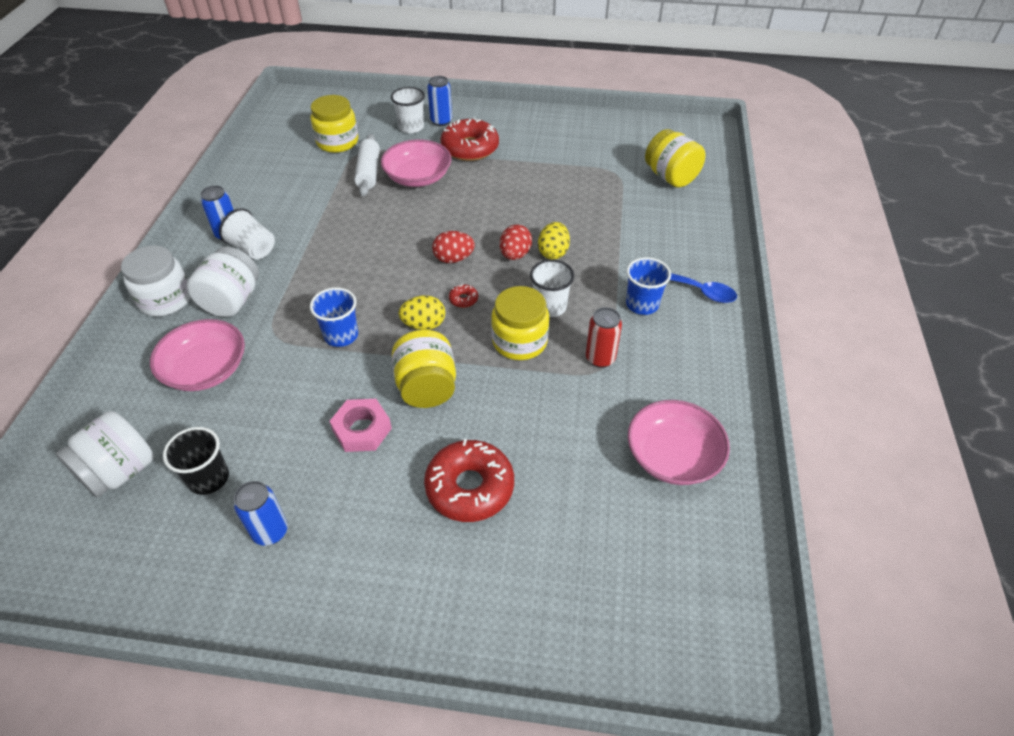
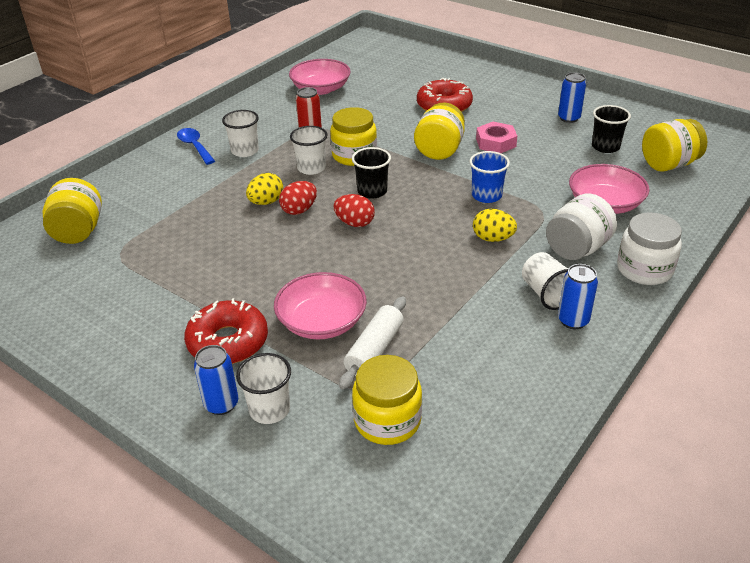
camera: 150 degrees left, 10 degrees down
(120, 471) = (668, 164): white jar -> yellow jar
(424, 325) = (416, 184): yellow egg -> yellow egg (493, 238)
(463, 299) = (372, 191): red donut -> black cup
(642, 304) = (245, 151): blue cup -> white cup

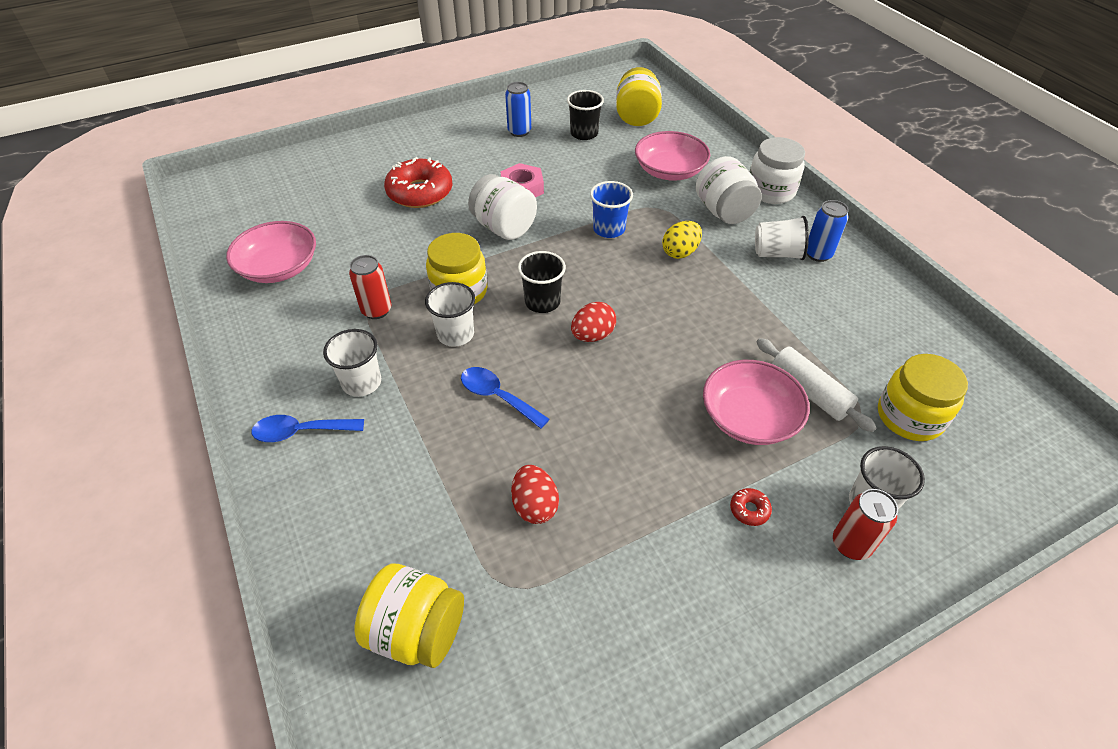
camera: 65 degrees left, 10 degrees up
(221, 404) = (851, 544): blue can -> red can
(228, 342) = (749, 510): red donut -> red donut, size x0.41
(266, 202) = (497, 396): yellow egg -> blue spoon
(299, 210) = (536, 372): red egg -> red egg (535, 505)
(439, 150) = (504, 227): yellow jar -> white jar

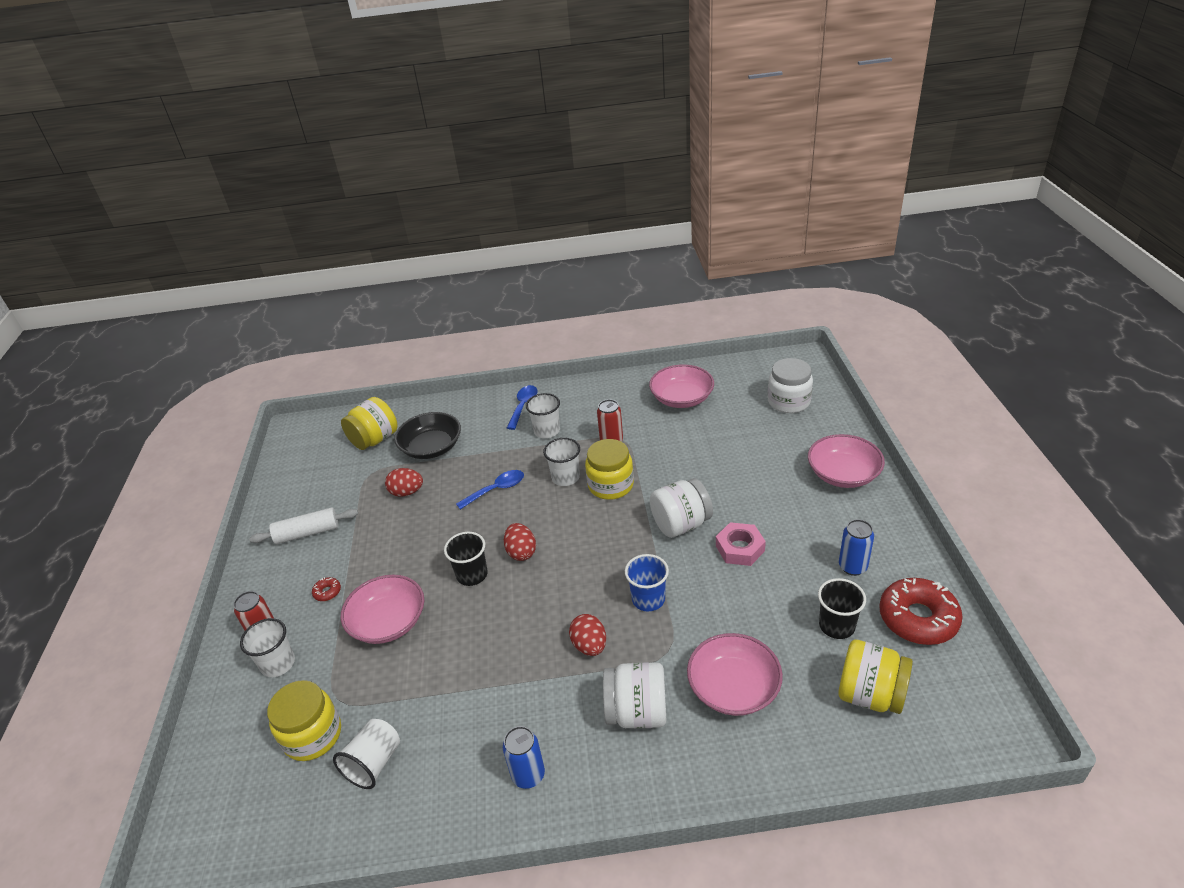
camera: 115 degrees right, 10 degrees down
(403, 144) = (843, 474): none -> pink bowl
(420, 192) = (755, 477): red donut -> red donut (918, 618)
(423, 520) = (431, 447): none -> black bowl
(542, 302) = (574, 530): black cup -> black cup (472, 575)
(680, 252) = (589, 646): yellow egg -> red egg
(770, 191) = (657, 783): white jar -> white jar (788, 402)
(777, 253) = (548, 733): white cup -> white cup (374, 763)
(809, 392) = (382, 673): white rolling pin -> white rolling pin (307, 533)

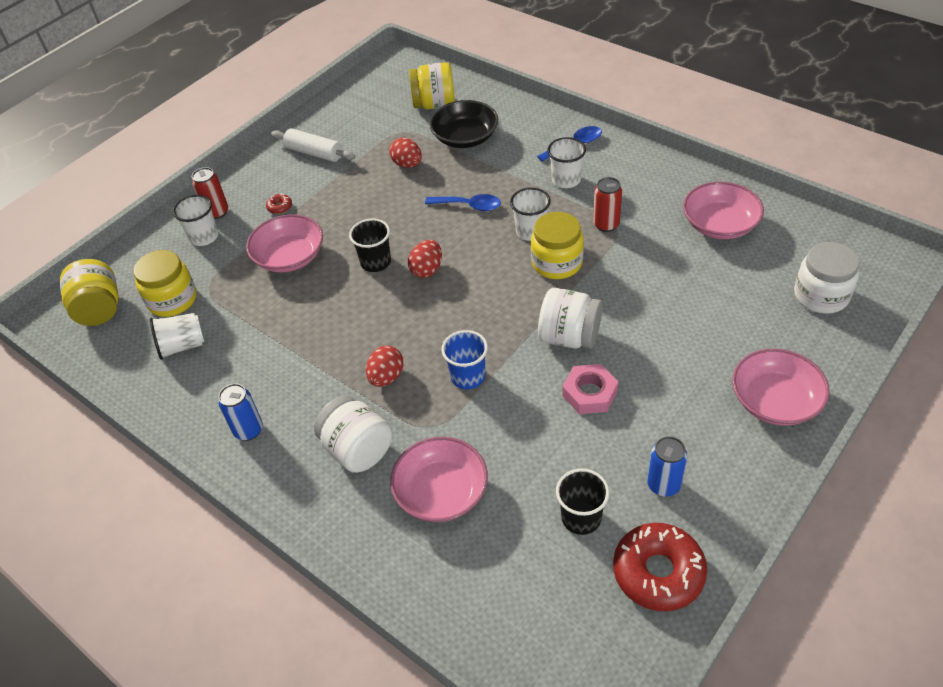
camera: 45 degrees right, 10 degrees up
(870, 694) = (532, 589): yellow jar -> yellow jar (99, 309)

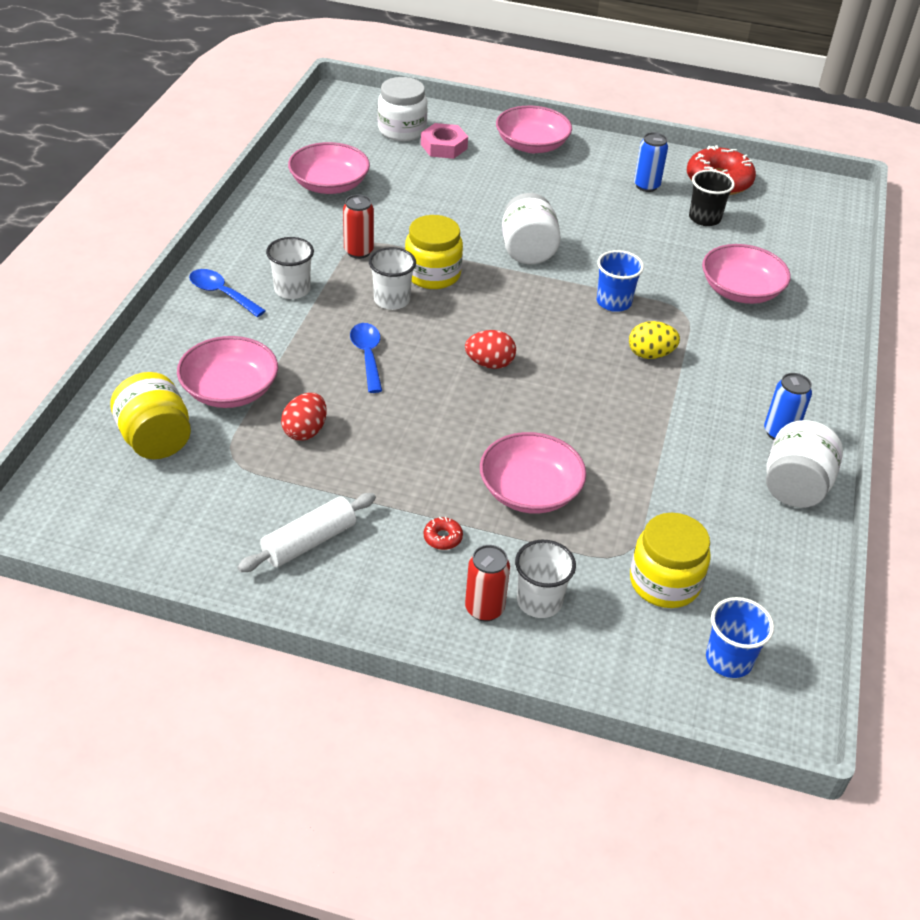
camera: 120 degrees left, 5 degrees down
(99, 309) = (729, 660): yellow jar -> blue cup
(182, 346) = (723, 537): white cup -> none
(314, 153) = (309, 542): white rolling pin -> white rolling pin turned 45 degrees clockwise
(358, 450) = (741, 350): white jar -> white jar (794, 487)
(376, 262) = (499, 408): black cup -> none
(386, 377) = (650, 354): red egg -> yellow egg
(465, 137) = (230, 390): black bowl -> pink bowl
(589, 393) = (584, 231): pink nut -> pink nut (444, 146)

